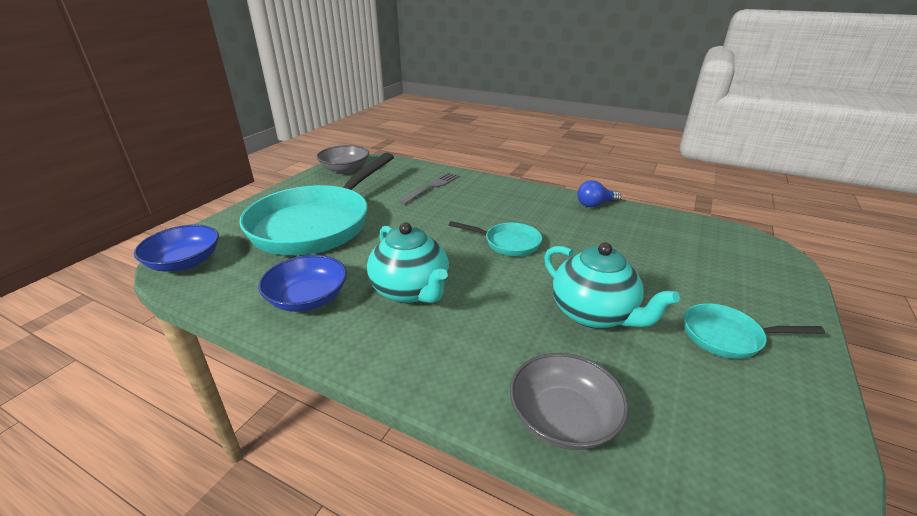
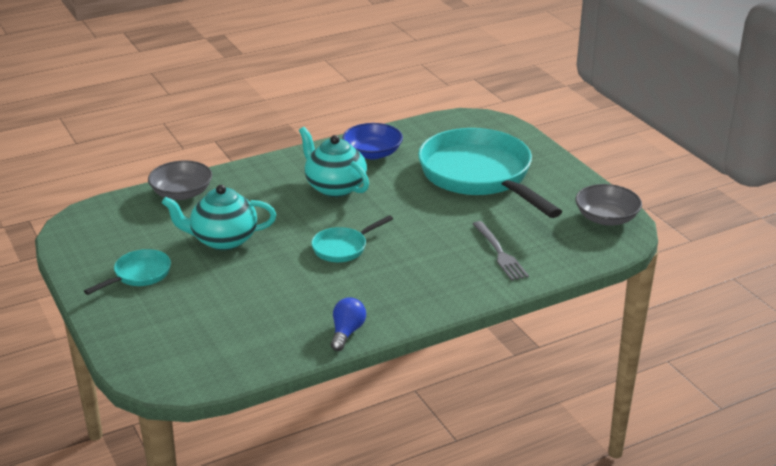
camera: 125 degrees right, 0 degrees up
(185, 262) = (472, 122): blue bowl -> none
(411, 291) = (335, 187): turquoise teapot -> turquoise teapot turned 45 degrees clockwise

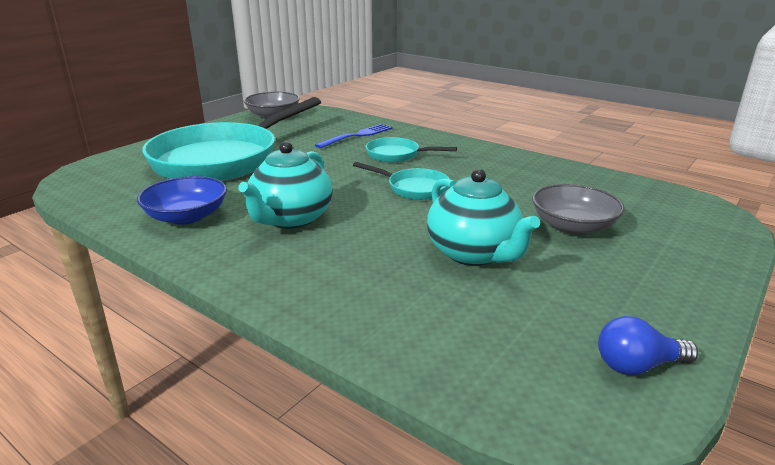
camera: 115 degrees left, 5 degrees down
(139, 275) = (615, 286): turquoise pan -> turquoise pan (397, 155)
(182, 193) = (392, 330): grey bowl -> grey bowl (573, 226)
(347, 332) = (532, 162): blue light bulb -> blue light bulb (637, 365)
(500, 253) = (357, 136): grey fork -> blue fork

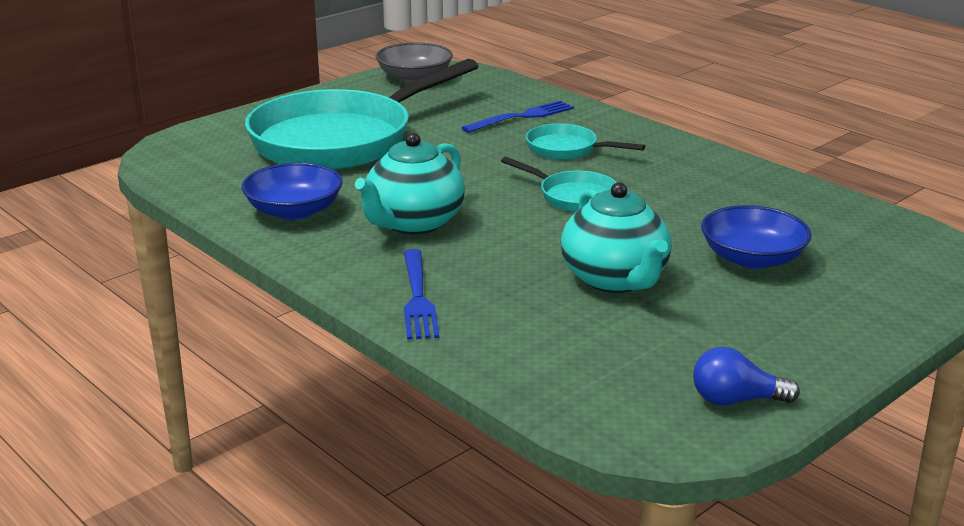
camera: 10 degrees right, 0 degrees up
(307, 287) = (418, 298): none -> blue fork
(573, 226) = (752, 258): grey bowl -> blue bowl

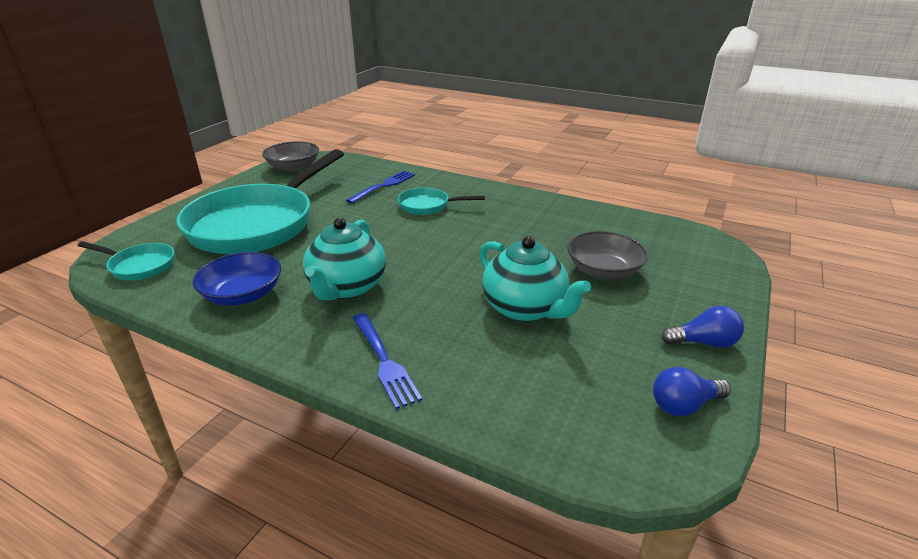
camera: 20 degrees left, 5 degrees up
(573, 196) = (453, 242): turquoise pan -> turquoise pan (139, 266)
(752, 258) = (603, 270): blue bowl -> grey bowl
(819, 352) = (703, 342): none -> blue light bulb

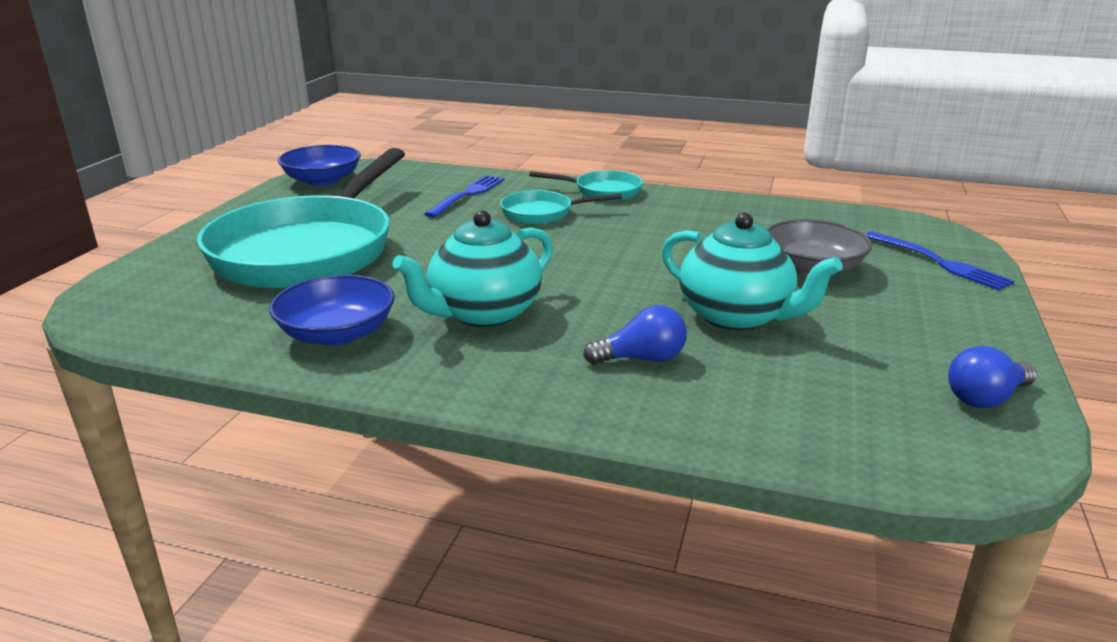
camera: 10 degrees left, 5 degrees down
(139, 266) = (156, 313): turquoise pan -> turquoise pan (602, 191)
(293, 167) = (322, 180): grey bowl -> blue bowl
(347, 288) = (483, 313): turquoise teapot -> turquoise teapot turned 45 degrees clockwise
(384, 361) = (582, 390): blue fork -> blue fork (939, 262)
(703, 342) = (974, 332): blue light bulb -> blue light bulb (641, 359)

